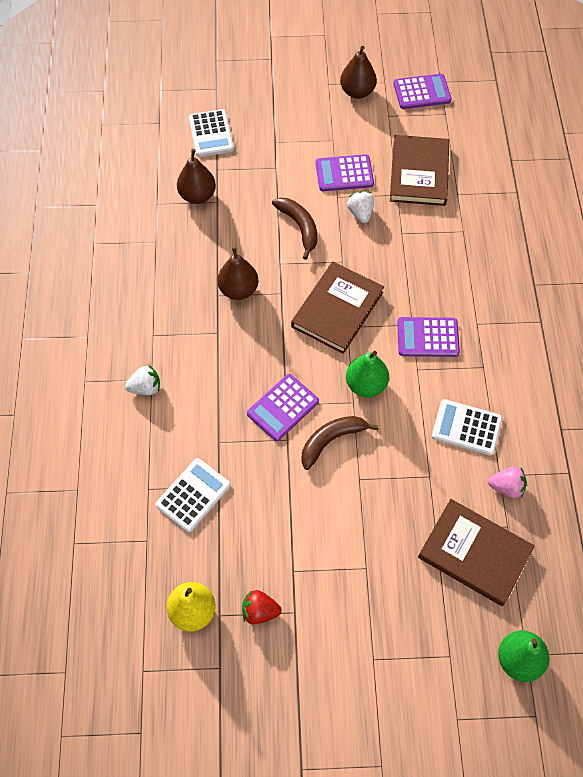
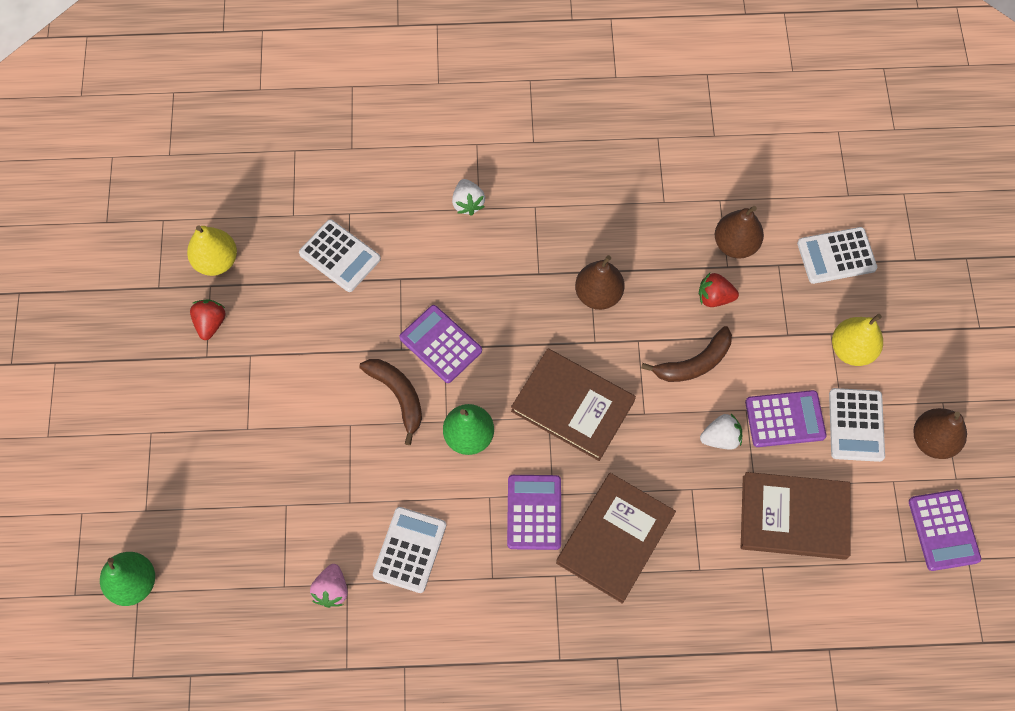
camera: 90 degrees right, 5 degrees up
(243, 211) = (714, 297): none -> red strawberry
(288, 130) = (851, 349): none -> yellow pear
(344, 173) = (785, 419): purple calculator -> purple calculator turned 90 degrees clockwise
(347, 133) = (856, 425): none -> white calculator
(474, 553) = (254, 546): brown book -> brown book (615, 538)

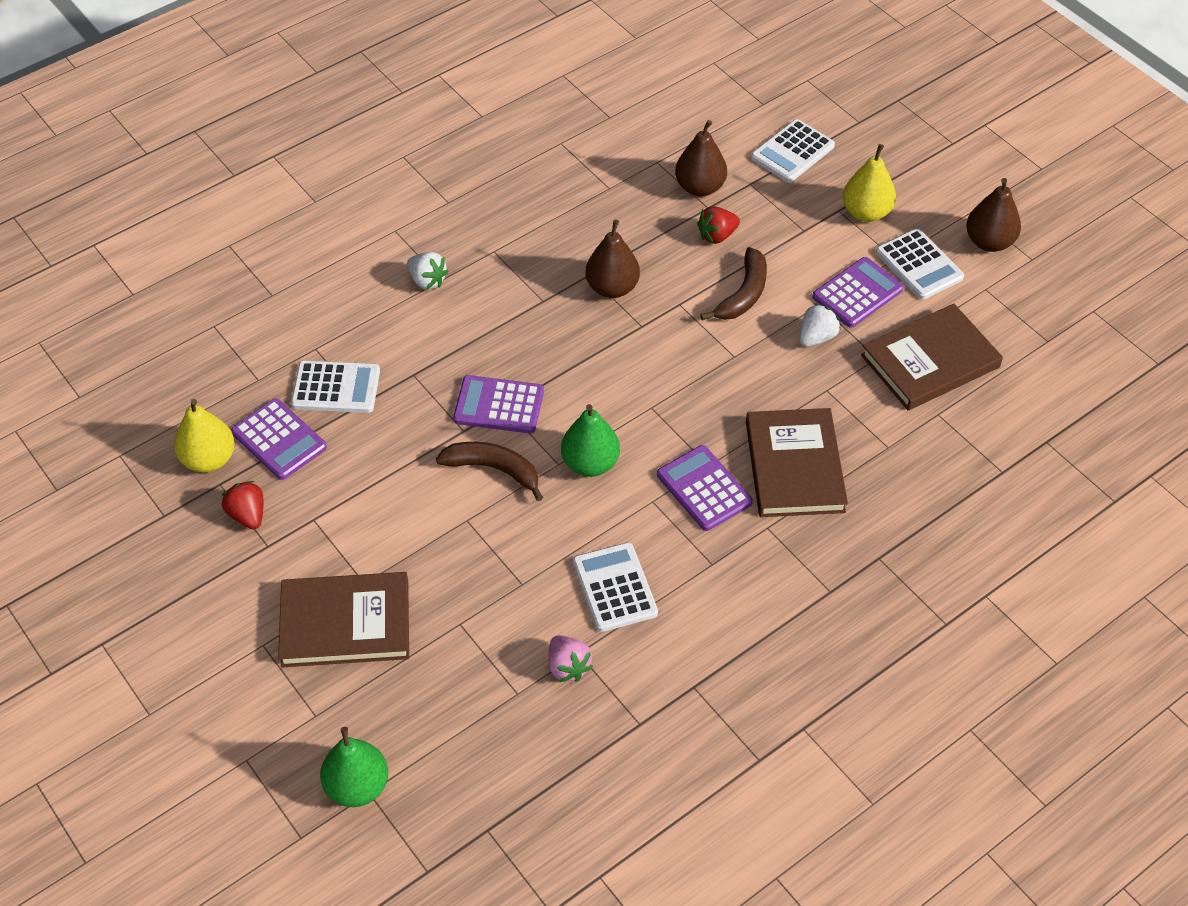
camera: 35 degrees left, 15 degrees down
(573, 406) = (665, 386): brown book -> brown book (345, 623)
(943, 530) = (1056, 301): purple calculator -> purple calculator (279, 440)

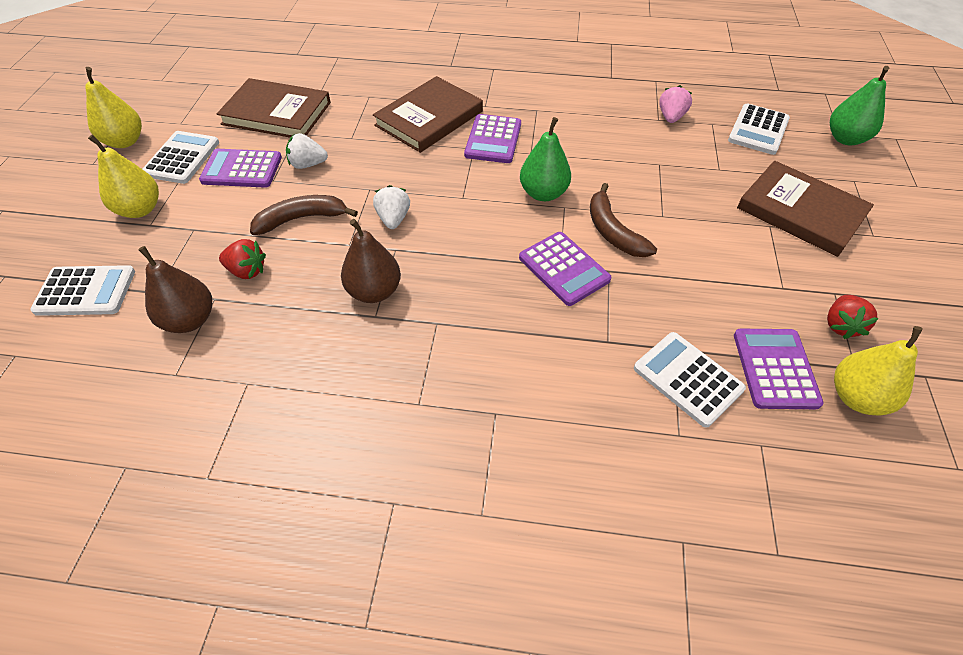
camera: 135 degrees left, 0 degrees up
(427, 280) = (509, 422): white strawberry -> white strawberry (393, 219)
(615, 587) = (604, 131): white calculator -> white calculator (758, 130)
(989, 242) = (125, 141): brown pear -> yellow pear

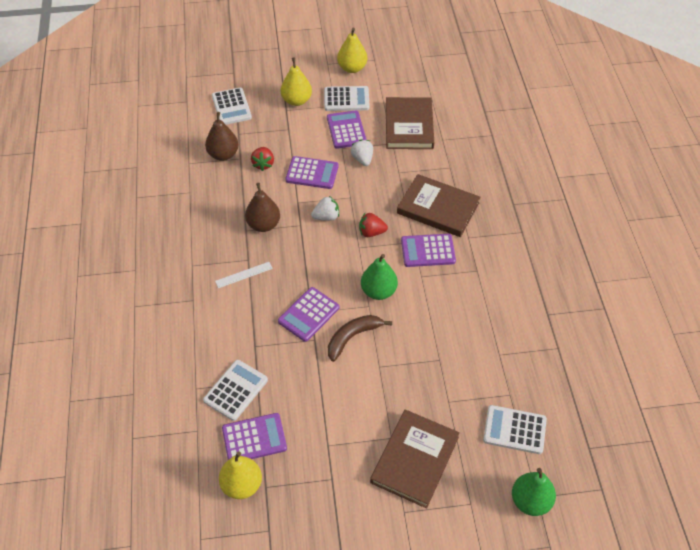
camera: 75 degrees right, 0 degrees up
(302, 219) = (312, 173): brown banana -> purple calculator
(465, 333) = (244, 275): none -> white ruler
(671, 117) = (506, 363): pink strawberry -> none
(841, 325) = (301, 480): red strawberry -> red strawberry (371, 232)

